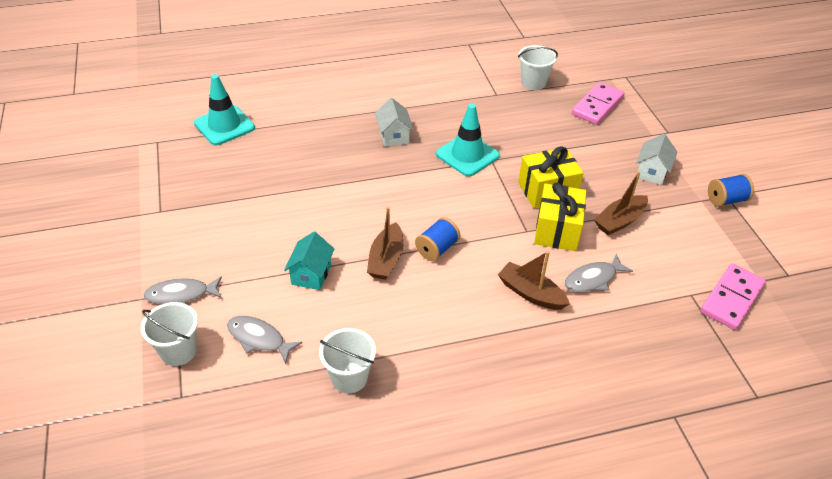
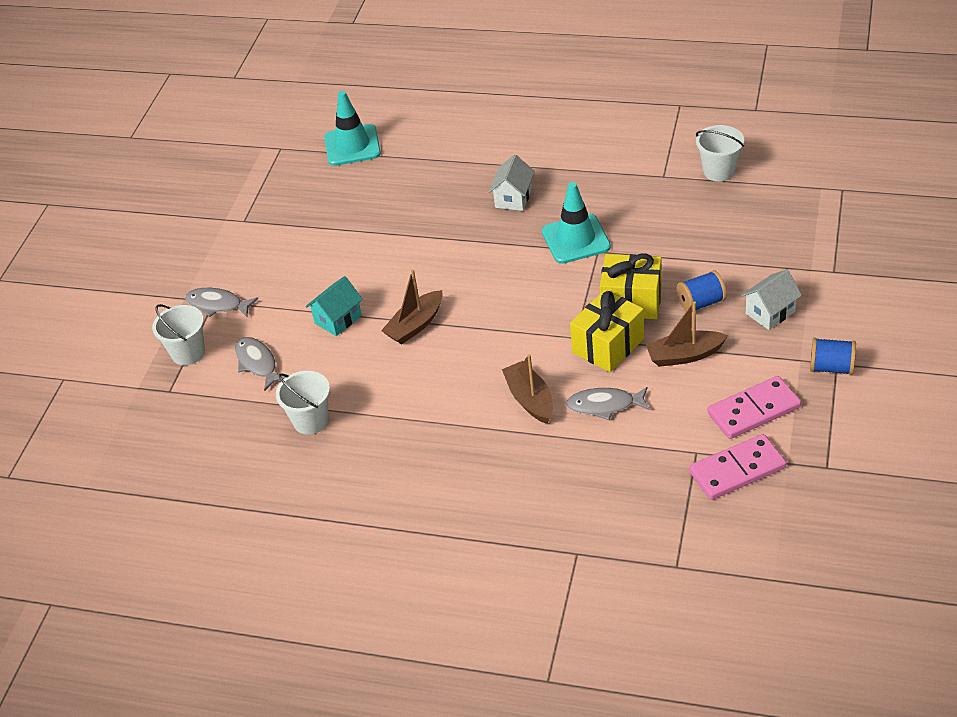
camera: 35 degrees right, 0 degrees up
(437, 249) = (471, 329): blue spool -> blue spool (701, 303)
(597, 106) = (773, 218): pink domino -> pink domino (753, 410)

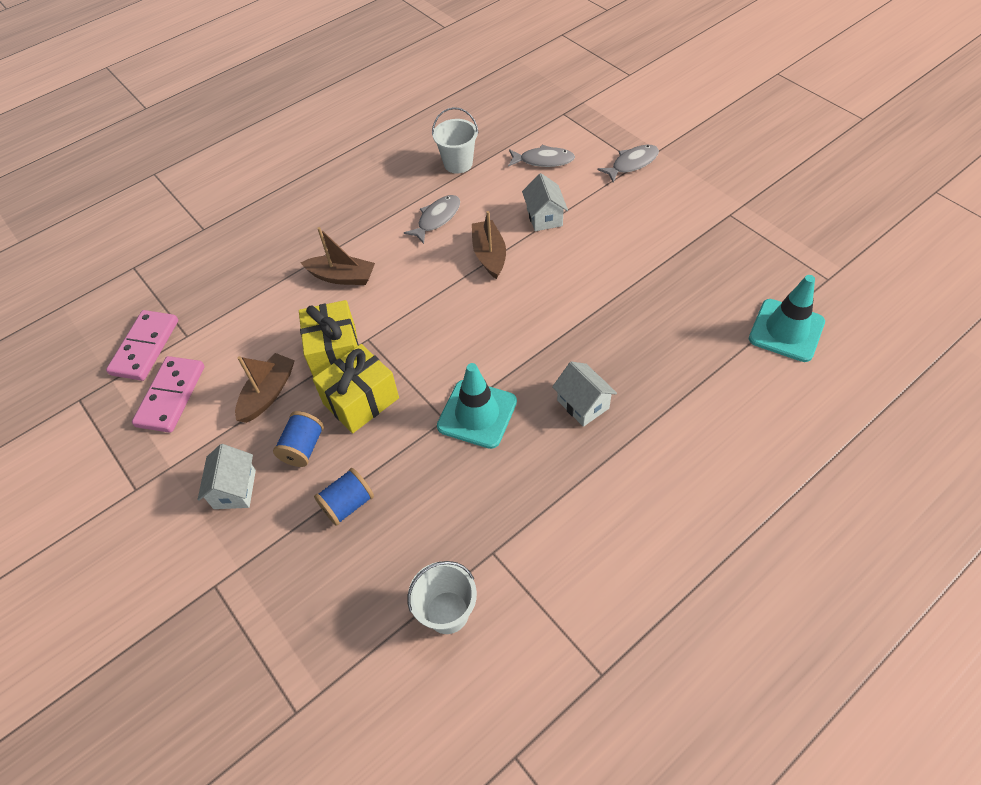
camera: 125 degrees right, 10 degrees up
(188, 353) = (593, 133): white bucket -> none
(338, 319) = (544, 217): turquoise house -> white house
(605, 405) = (286, 313): grey fish -> grey fish (437, 219)
(831, 367) = (137, 481): blue spool -> blue spool (348, 504)

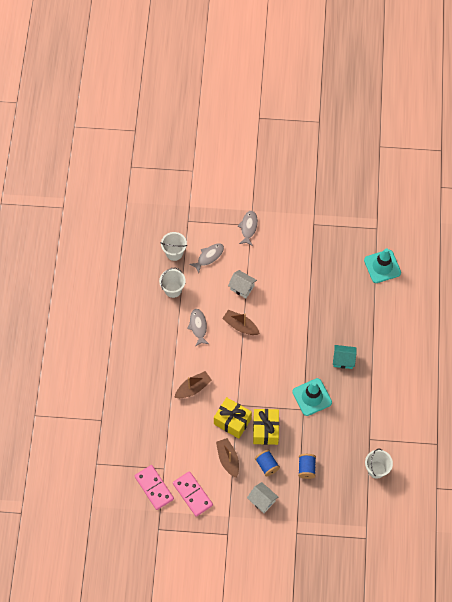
camera: 50 degrees left, 10 degrees up
(507, 132) = (174, 253): none -> white bucket
(583, 404) = (343, 360): white house -> turquoise house

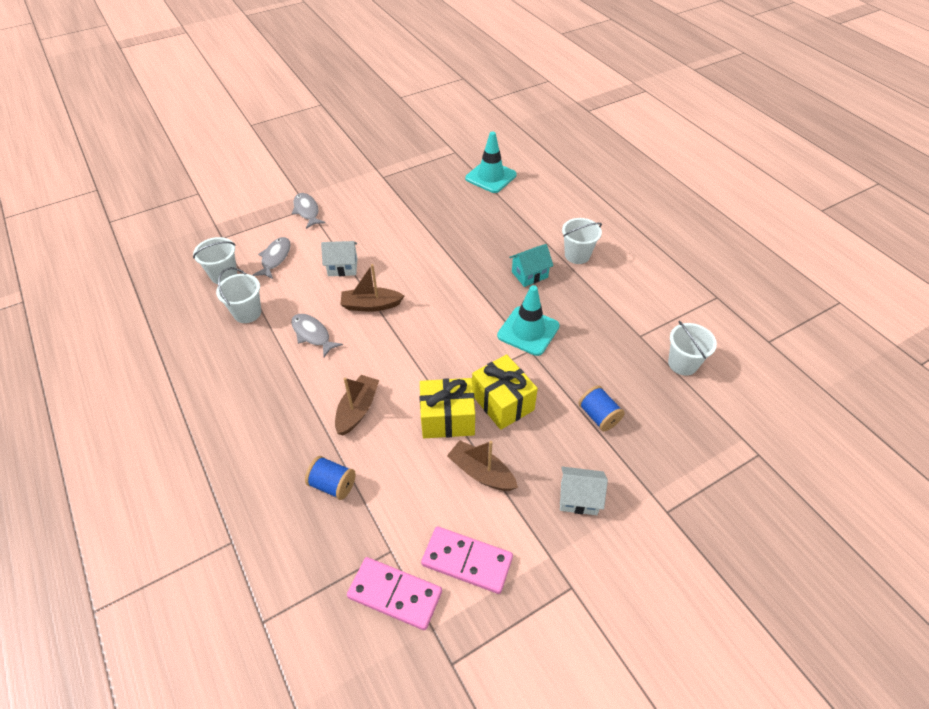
camera: 35 degrees left, 15 degrees down
(267, 465) = (543, 445): blue spool -> blue spool (332, 485)
(383, 364) = (577, 255): none -> white bucket

